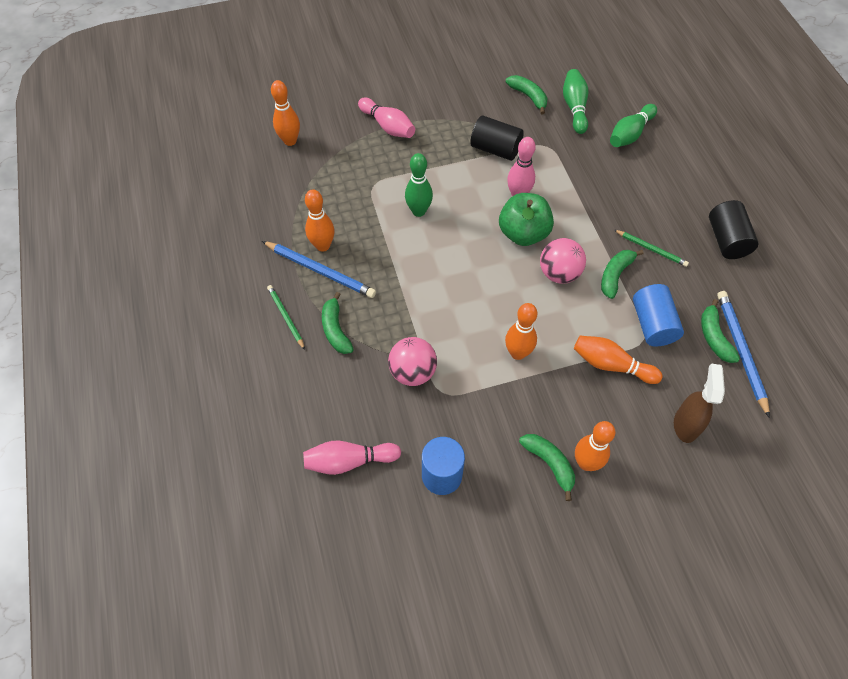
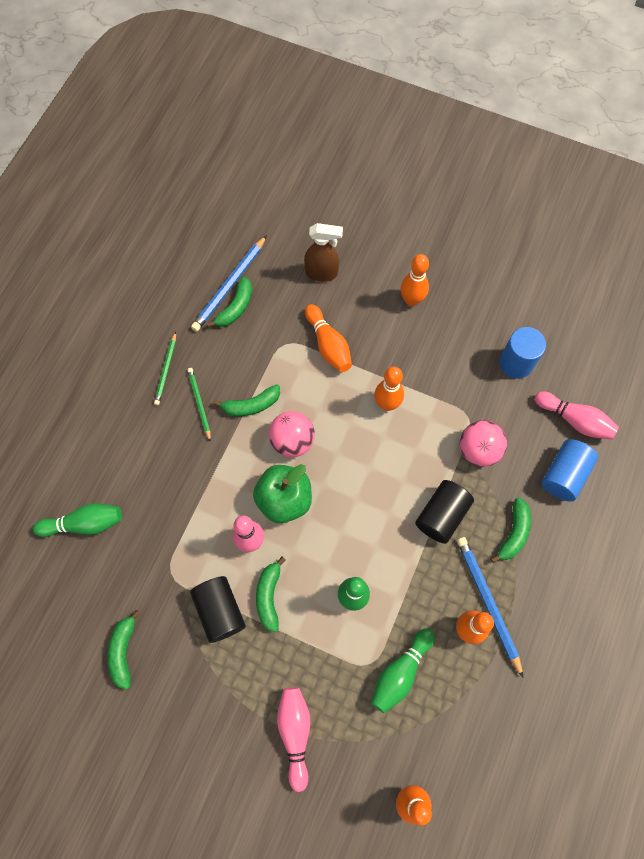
camera: 140 degrees left, 10 degrees up
(285, 317) = (548, 578): green pencil -> green pencil (166, 370)
(549, 464) = (436, 317): green banana -> green banana (269, 596)
(574, 107) = (97, 598): green bowling pin -> green bowling pin (400, 672)
(652, 324) = (267, 349): blue cylinder -> blue cylinder (564, 475)
(685, 425) = (322, 273): brown spray bottle -> brown spray bottle turned 135 degrees counterclockwise
(726, 240) = (134, 365): black cylinder -> black cylinder (441, 515)

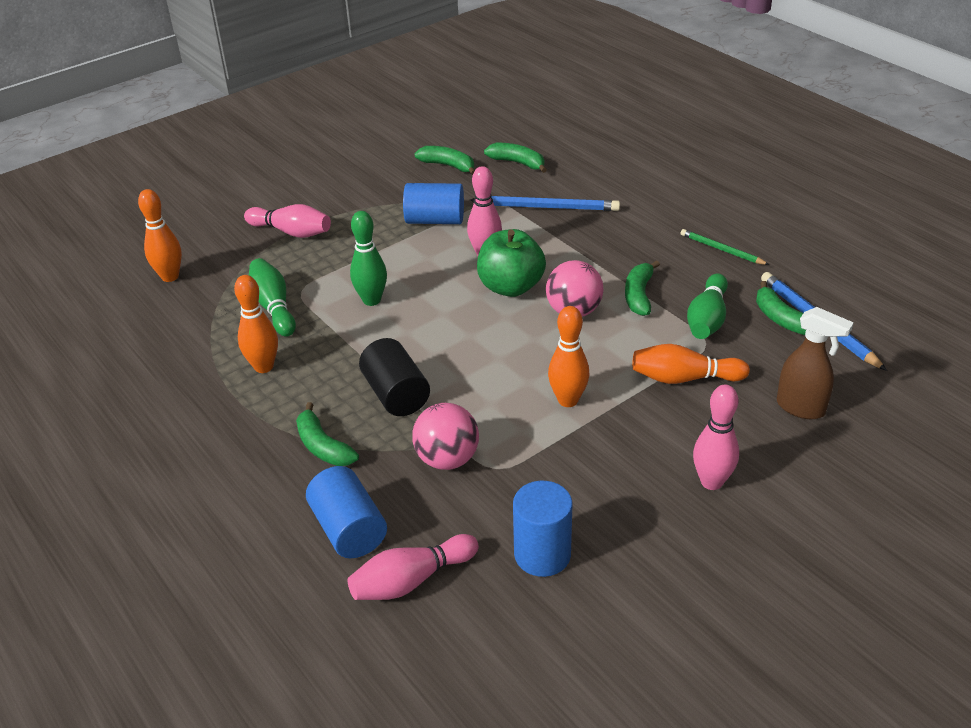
camera: 120 degrees right, 30 degrees down
(84, 523) = (582, 170): green bowling pin -> green bowling pin (707, 319)
(199, 403) = (665, 261): green pencil -> none
(220, 611) = (435, 220): black cylinder -> blue cylinder
(269, 596) = (422, 251): green banana -> green banana (518, 163)
(322, 273) = (801, 408): brown spray bottle -> brown spray bottle turned 90 degrees counterclockwise
(411, 300) = (711, 482): orange bowling pin -> pink bowling pin
(488, 603) = (272, 392): blue pencil -> blue pencil (547, 207)

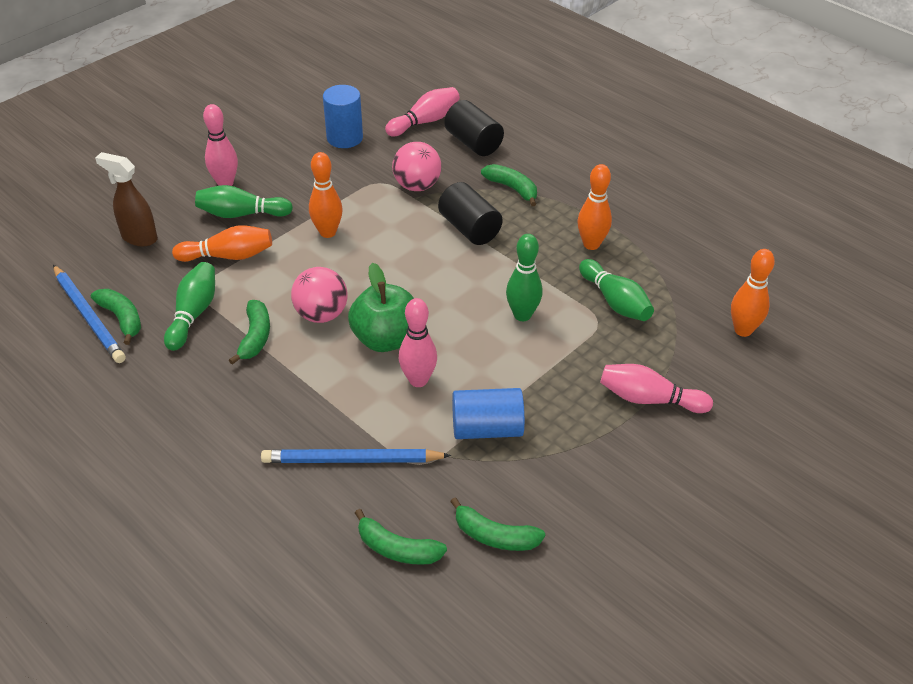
camera: 170 degrees right, 5 degrees up
(349, 529) = (473, 143): blue cylinder -> black cylinder
(679, 432) = (241, 214): none -> green bowling pin
(721, 250) = (153, 403): green pencil -> none

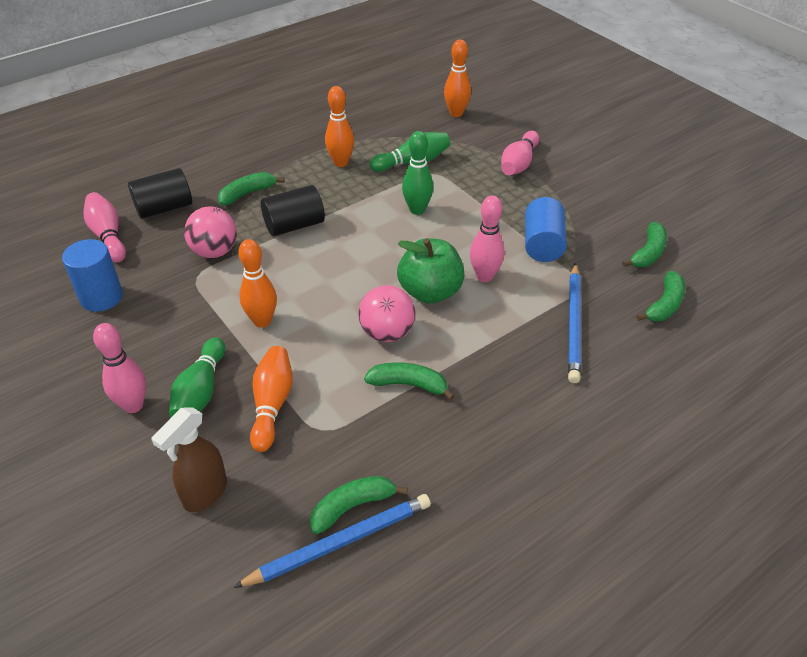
camera: 80 degrees left, 0 degrees up
(193, 314) = (361, 437): green bowling pin -> none

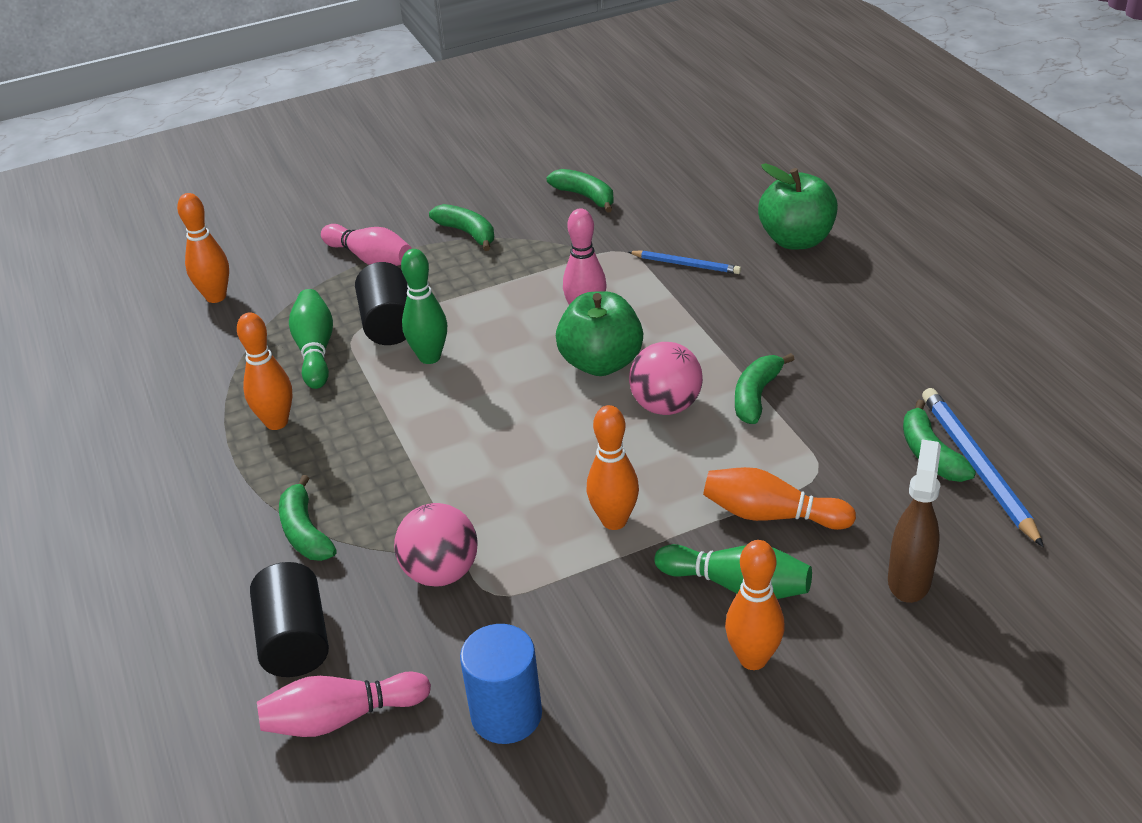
camera: 75 degrees left, 5 degrees down
(133, 405) = (753, 659): pink bowling pin -> orange bowling pin
(204, 494) = (909, 579): brown spray bottle -> brown spray bottle turned 120 degrees counterclockwise
(294, 225) = (413, 480): black cylinder -> black cylinder (389, 324)
(542, 244) = (542, 265): blue cylinder -> none
(574, 324) = (686, 264): blue pencil -> blue pencil, size x0.61
(642, 395) = (796, 240): none -> green apple
(664, 305) = (671, 202): green banana -> green banana (467, 233)

